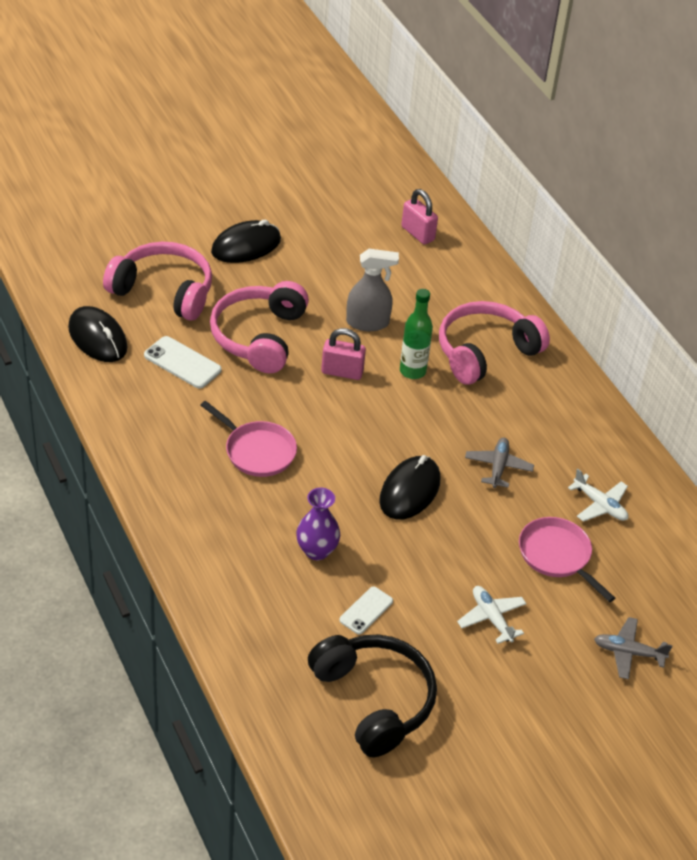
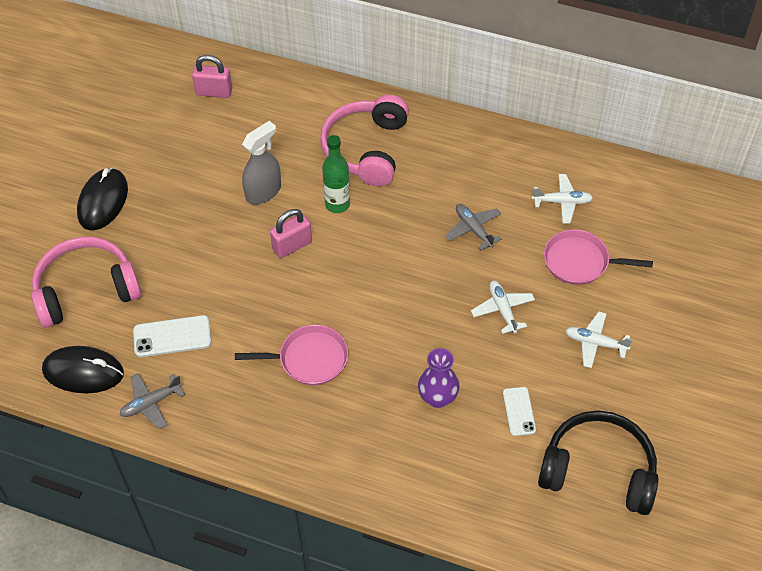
camera: 40 degrees left, 10 degrees up
(259, 337) = (202, 267): pink headphones -> none
(410, 491) = (442, 297): black mouse -> none
(446, 536) = (502, 310): none -> white plane
(628, 652) = (693, 291): grey plane -> grey plane (151, 403)

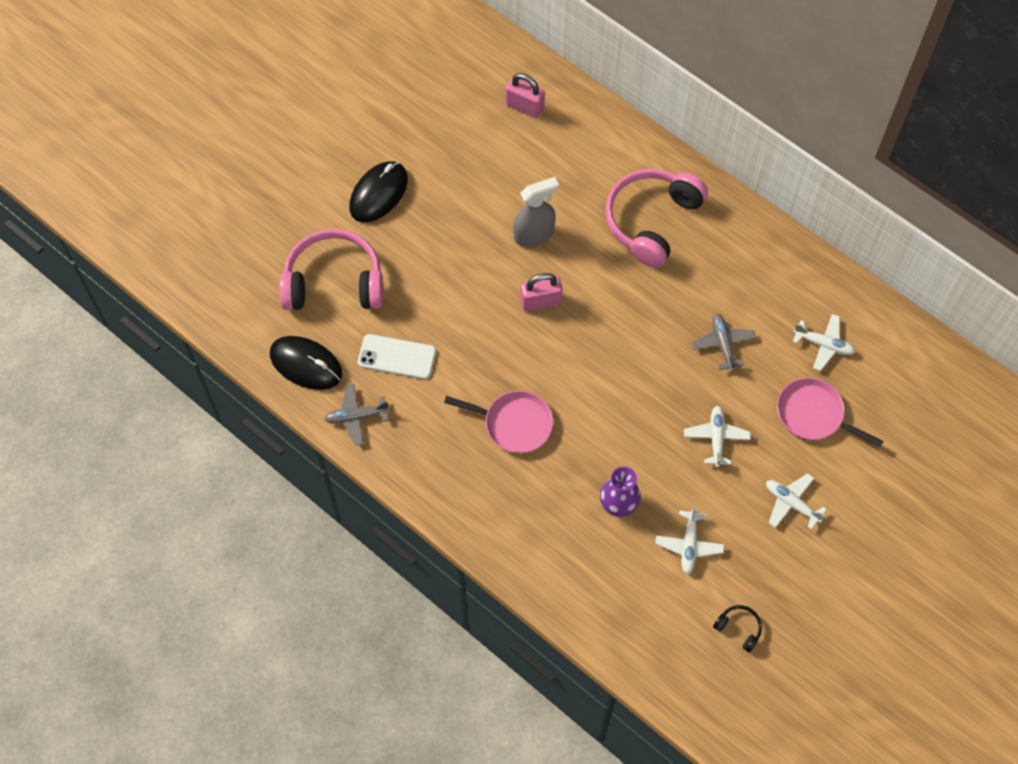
camera: 20 degrees right, 10 degrees up
(337, 204) = (600, 272): green bottle -> none
(519, 411) = (689, 545): white phone -> white plane
(598, 470) = (739, 628): black headphones -> black headphones, size x0.41

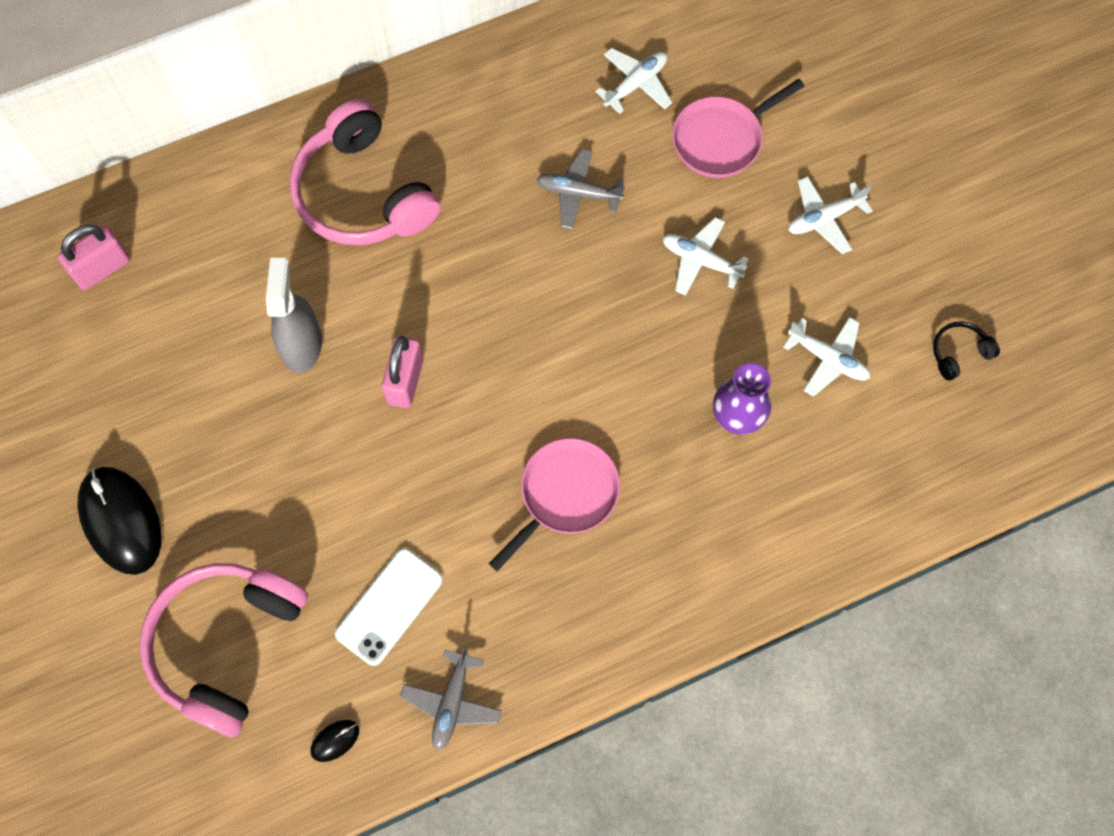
camera: 65 degrees left, 5 degrees up
(306, 364) = (335, 741): black mouse -> black mouse, size x0.43

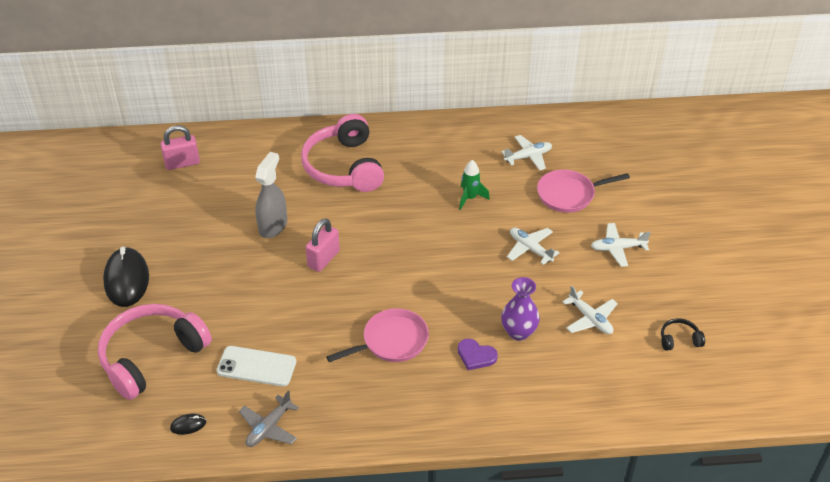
camera: 20 degrees right, 25 degrees down
(389, 606) = (256, 366): white phone -> white phone turned 45 degrees clockwise
(578, 193) = (470, 198): grey plane -> green rocket
(693, 478) = (476, 356): none -> purple heart

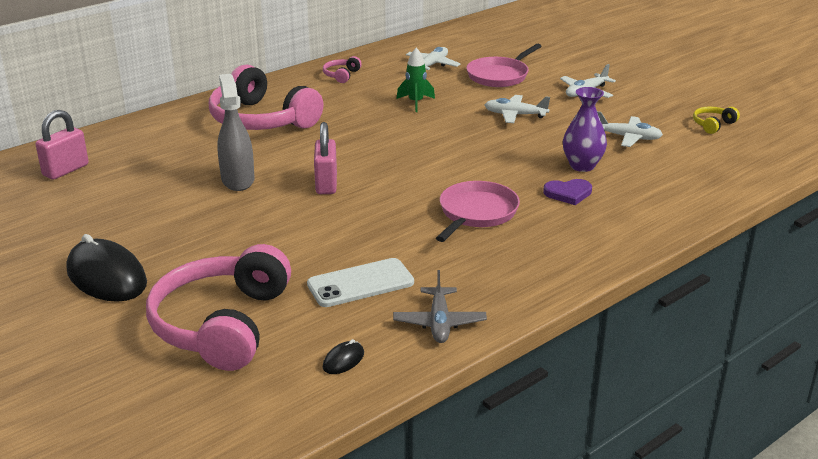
camera: 35 degrees left, 15 degrees down
(447, 139) = (341, 75): none -> pink headphones
(679, 339) = (713, 125): black headphones -> yellow headphones

